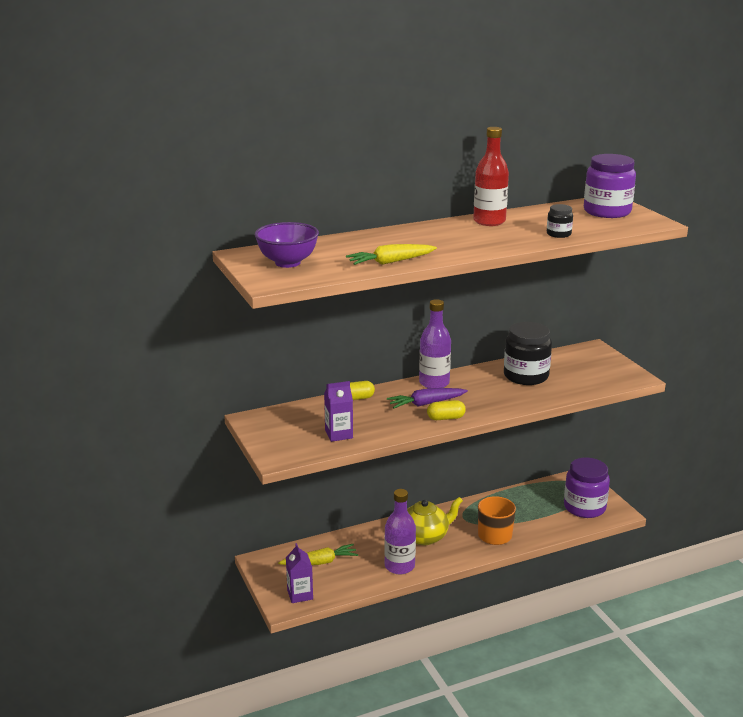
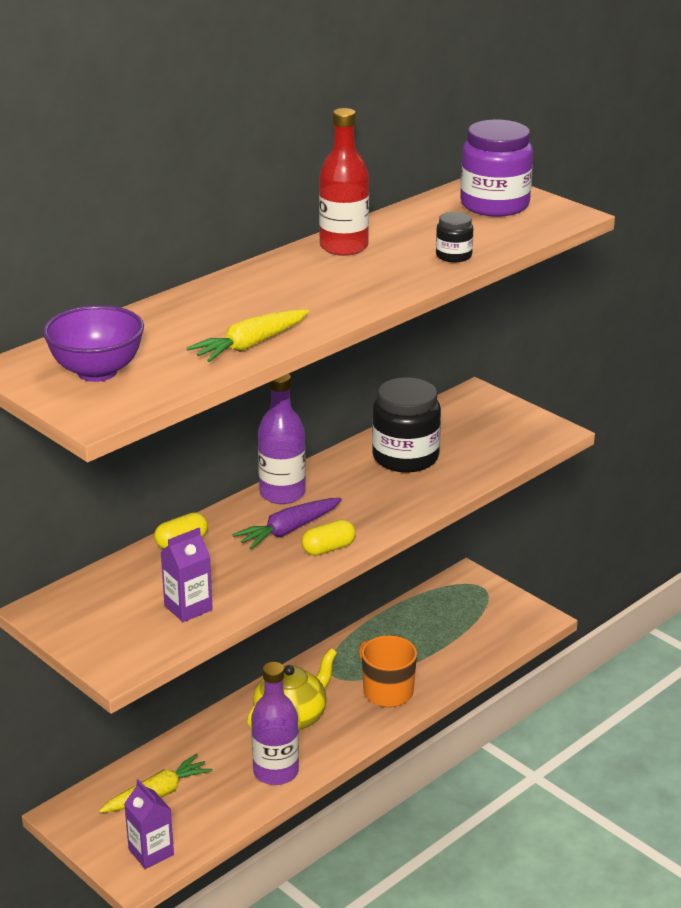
camera: 20 degrees left, 5 degrees up
(584, 507) = (491, 621): purple jar -> none

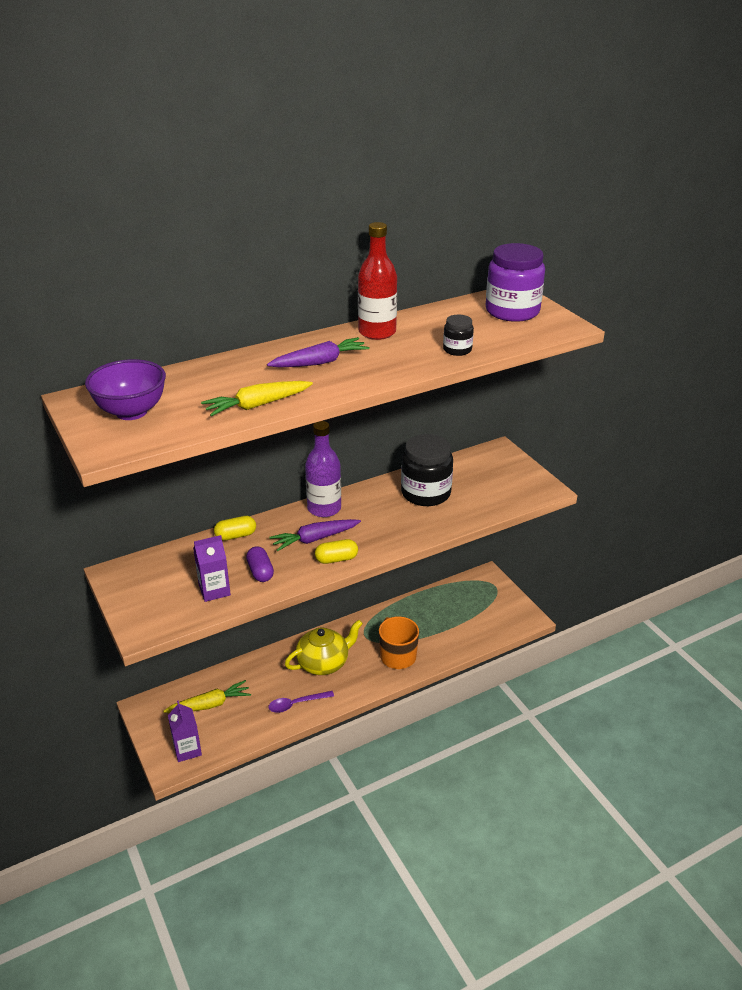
camera: 15 degrees right, 5 degrees up
(237, 578) = (260, 572): none -> purple capsule
(276, 772) = (296, 704): purple bottle -> purple spoon
(295, 289) = (320, 362): none -> purple carrot

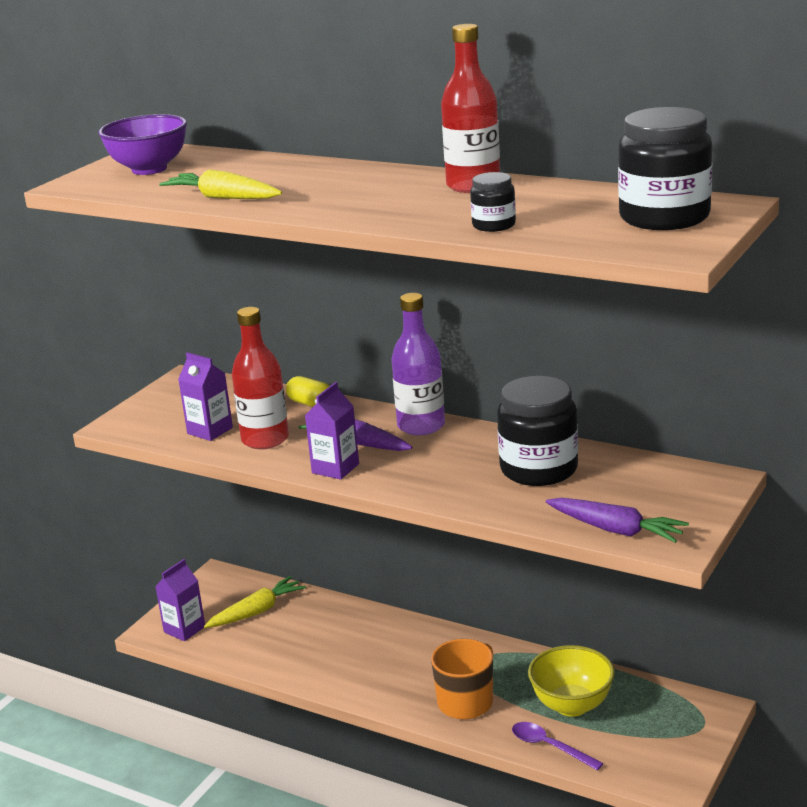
camera: 60 degrees right, 10 degrees down
(210, 705) = (257, 611): yellow carrot -> yellow carrot turned 75 degrees counterclockwise
(260, 572) = (265, 439): purple capsule -> red bottle
(296, 704) = (311, 665): purple spoon -> purple spoon (549, 746)
(320, 362) = (355, 189): purple carrot -> purple carrot (616, 530)
(323, 663) = (394, 653): yellow teapot -> none
(336, 559) = (335, 468): yellow capsule -> purple carton
(438, 619) = (572, 705): none -> yellow bowl
(512, 311) = (664, 217): purple jar -> black jar

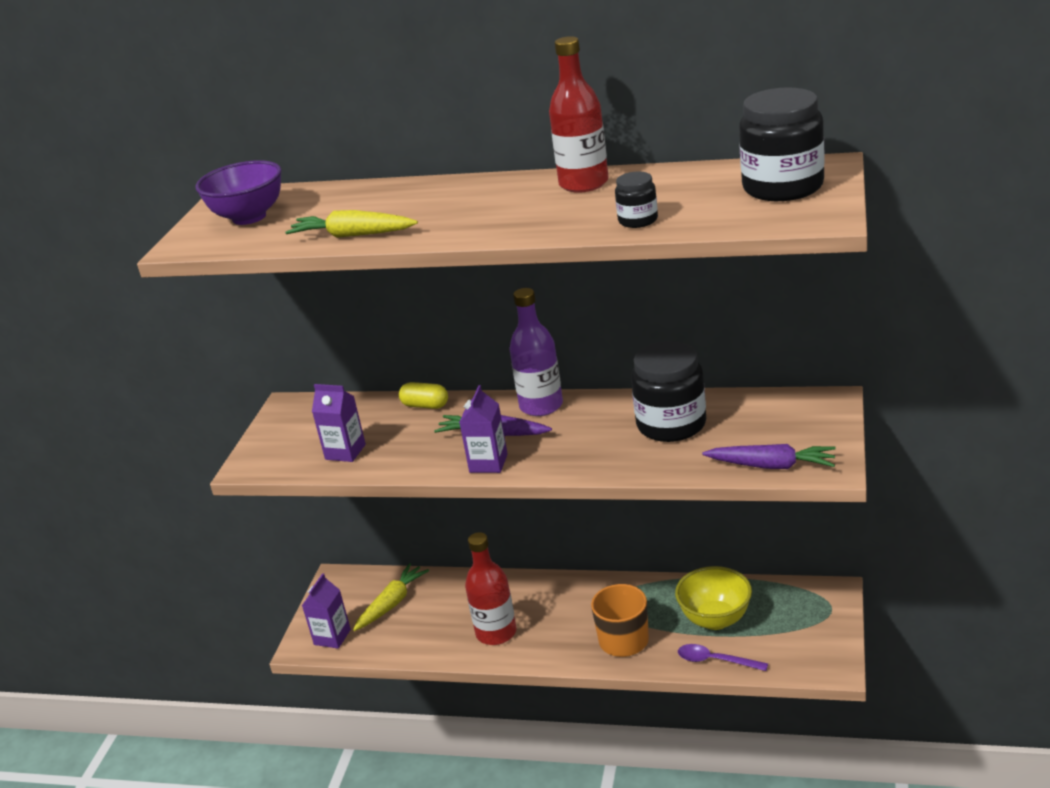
camera: 15 degrees left, 5 degrees up
(265, 439) = (404, 449): red bottle -> red bottle (496, 633)

